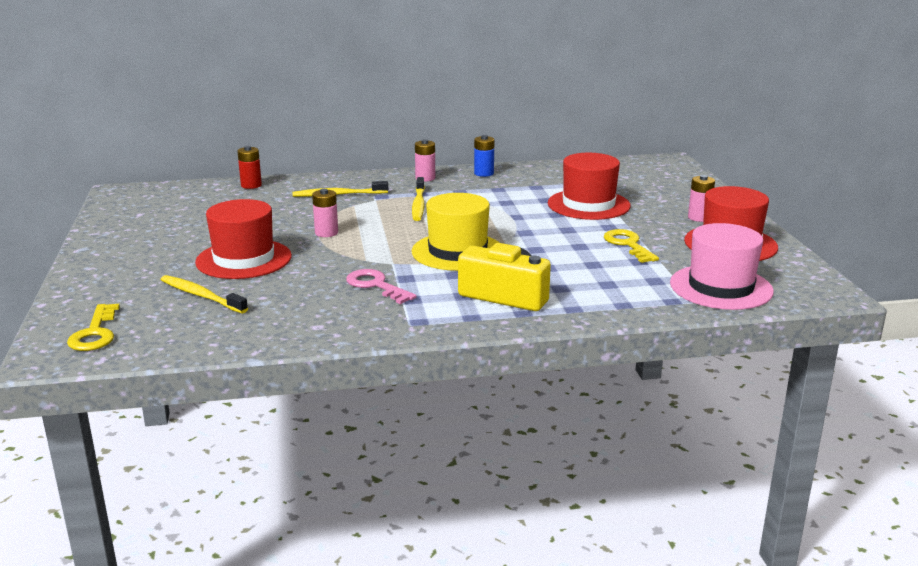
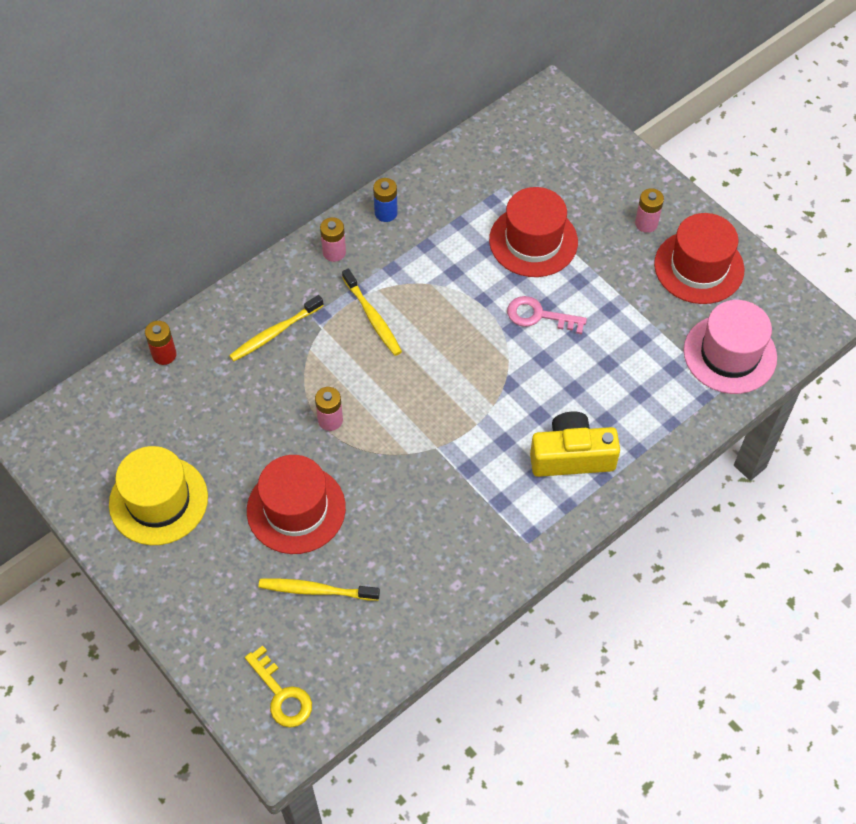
camera: 30 degrees left, 35 degrees up
(376, 285) = (452, 494): pink key -> pink key (539, 316)
(457, 251) = (478, 397): yellow hat -> yellow hat (158, 500)
(628, 245) = (615, 310): yellow key -> none

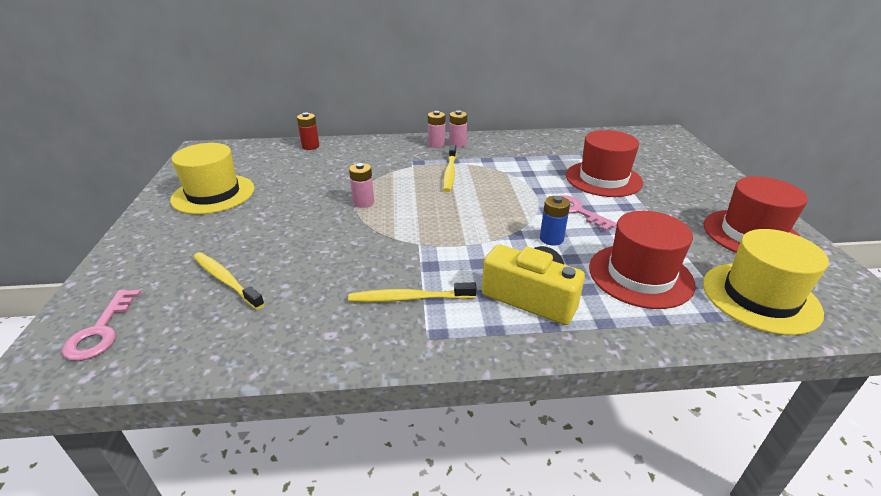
camera: 35 degrees right, 25 degrees down
(275, 333) = (381, 159): yellow toothbrush -> yellow toothbrush (409, 298)
(281, 694) = (101, 331): yellow key -> pink key
(296, 509) = (281, 232): red hat -> red hat (640, 275)
(386, 213) = (508, 141): blue battery -> blue battery (551, 239)
(646, 223) = (711, 199): pink battery -> pink battery (436, 144)
(730, 354) = (760, 297): pink hat -> yellow hat

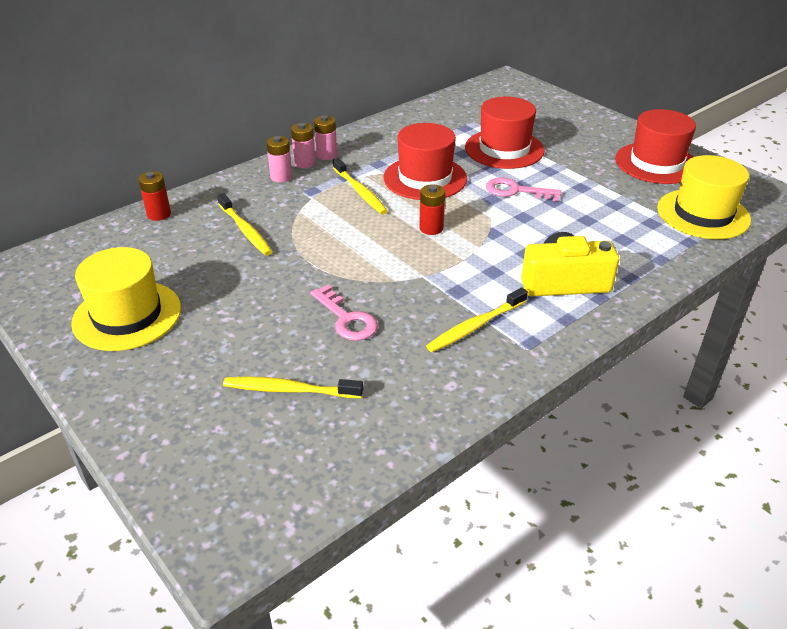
camera: 35 degrees left, 5 degrees up
(101, 331) = (237, 492): pink key -> pink key (346, 319)
(344, 171) = (245, 230): none -> yellow toothbrush
(363, 202) = (315, 257): pink battery -> pink battery (281, 177)
(469, 213) = (431, 228): none -> red battery
(551, 239) = (524, 225): blue battery -> none
(640, 275) = (617, 230): red hat -> red hat (425, 178)

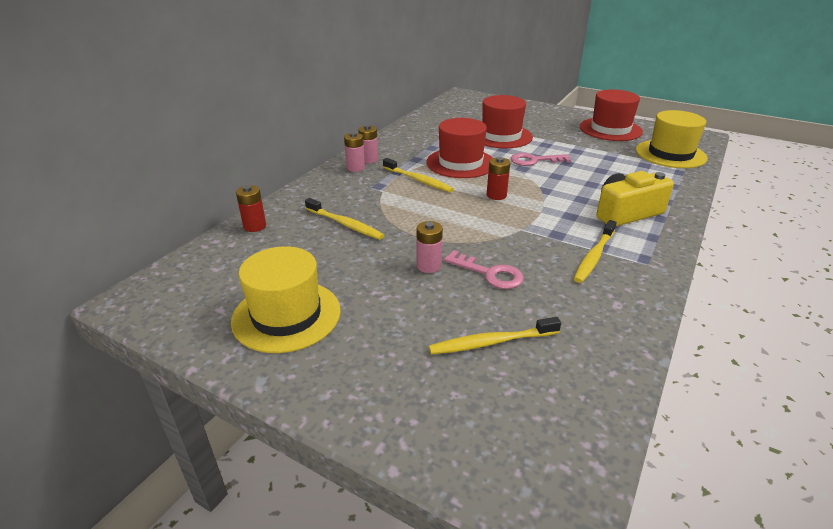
camera: 20 degrees left, 5 degrees down
(281, 177) = (344, 180): pink battery -> pink battery (428, 266)

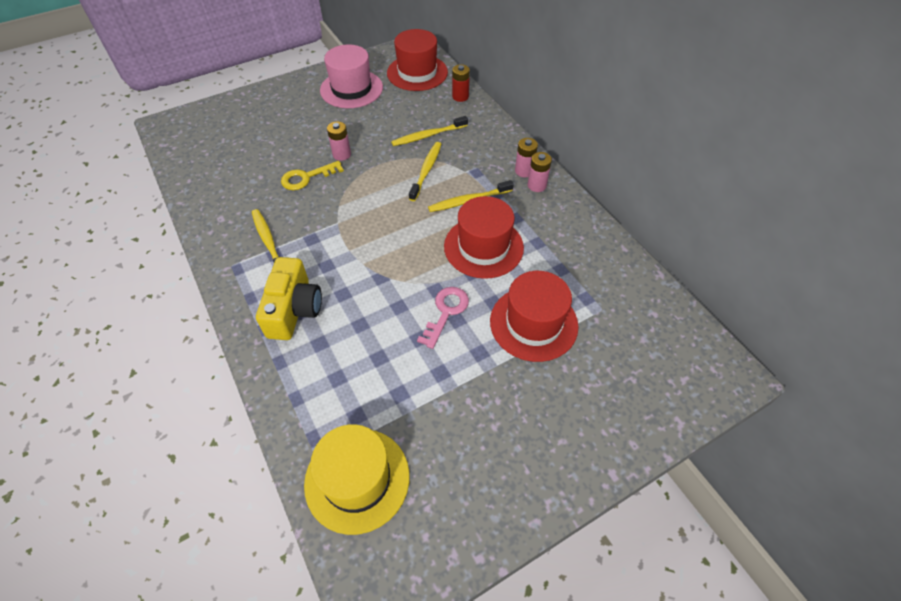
camera: 120 degrees right, 20 degrees up
(286, 315) = (351, 89): yellow hat -> pink hat
(489, 273) = (307, 177): pink key -> yellow key
(492, 342) = (255, 149): yellow toothbrush -> yellow toothbrush (426, 171)
(496, 195) = (400, 237): red battery -> none
(610, 129) = (479, 477): red hat -> red hat (417, 72)

